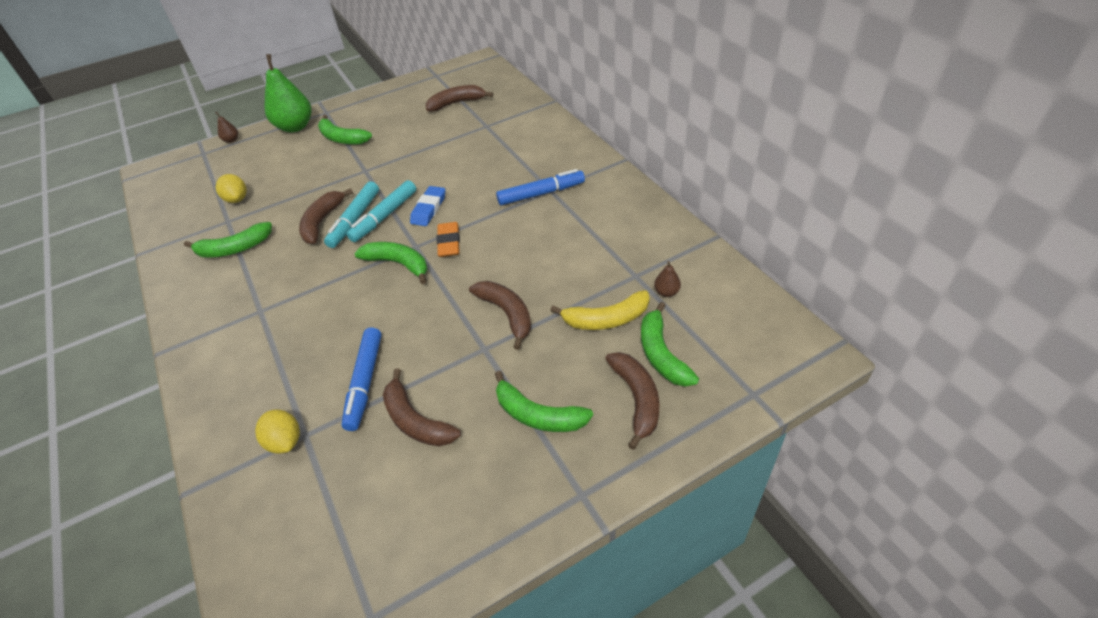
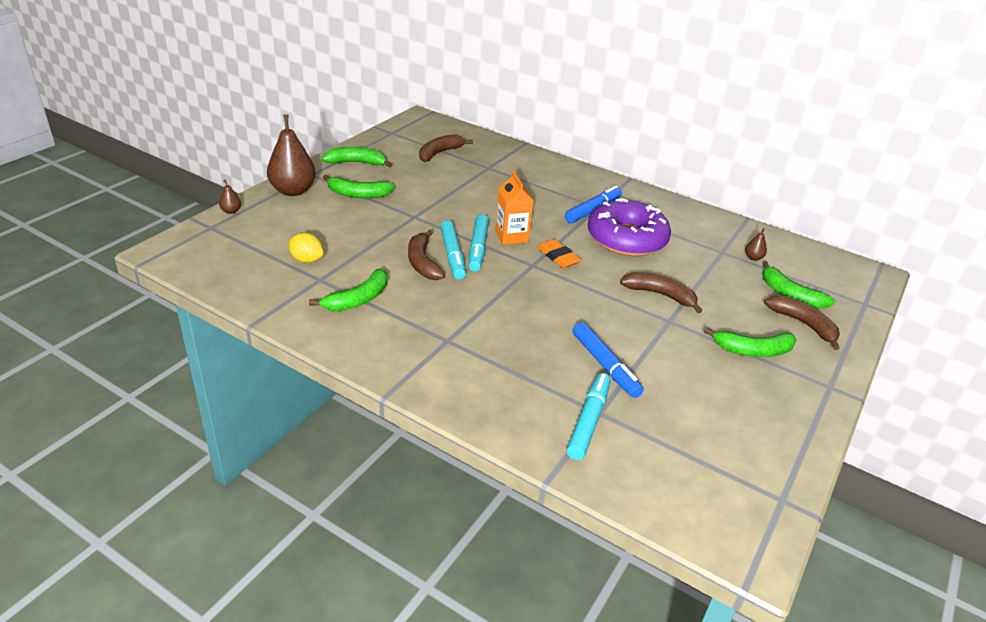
camera: 35 degrees left, 10 degrees down
(285, 441) = (588, 421): yellow lemon -> turquoise marker
(295, 127) = (293, 191): green pear -> brown pear
(398, 264) = (533, 280): green banana -> green banana (356, 163)
(416, 421) = (674, 378): brown banana -> none
(429, 209) = (511, 236): blue eraser -> orange carton
(541, 236) = (626, 239): none -> purple donut
(606, 319) = (733, 282): yellow banana -> none

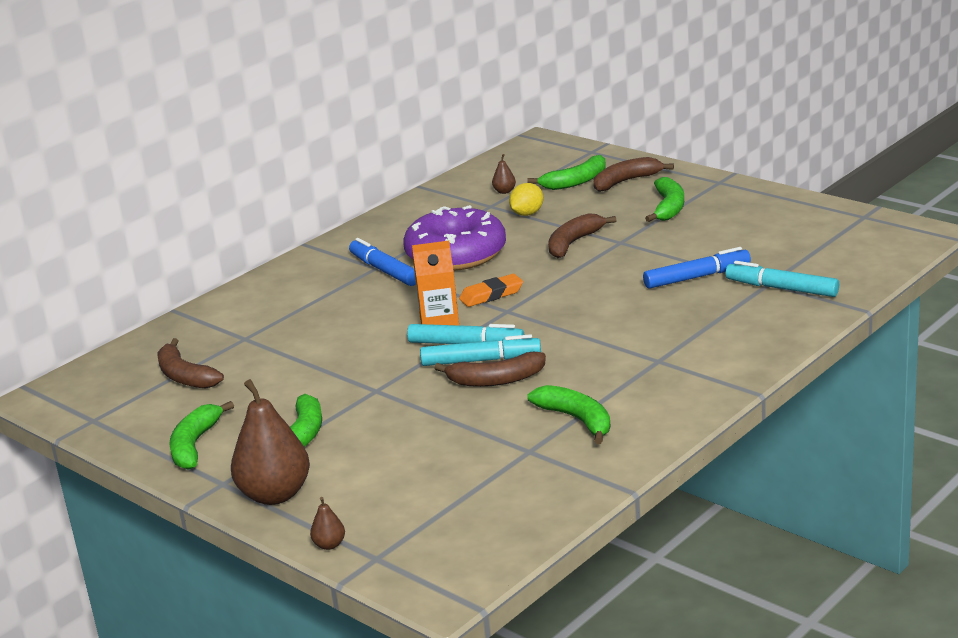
camera: 75 degrees left, 10 degrees down
(306, 260) = (480, 464): yellow lemon -> yellow lemon (527, 214)

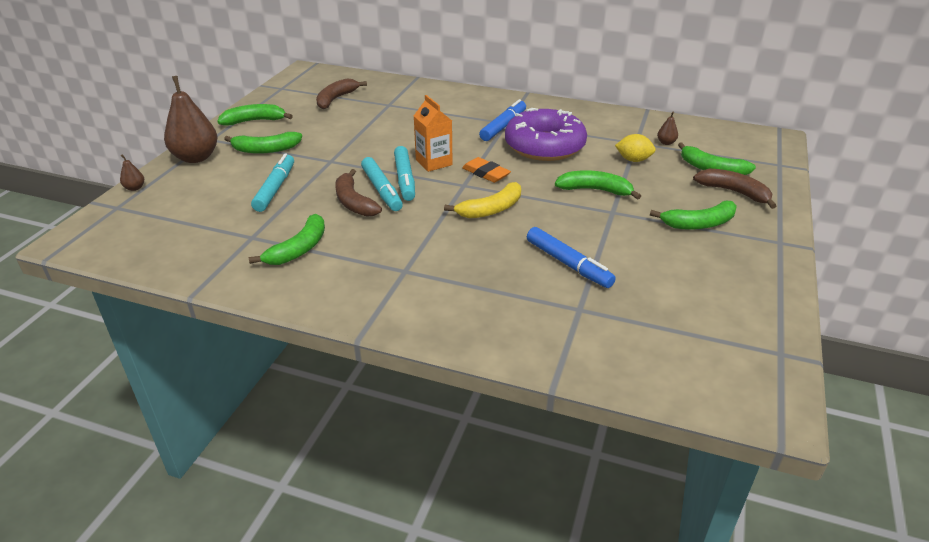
camera: 65 degrees right, 10 degrees up
(571, 301) = (491, 209): none -> yellow banana
(573, 243) = (595, 190): brown banana -> green banana
(781, 288) = (572, 319): turquoise marker -> turquoise marker (275, 188)

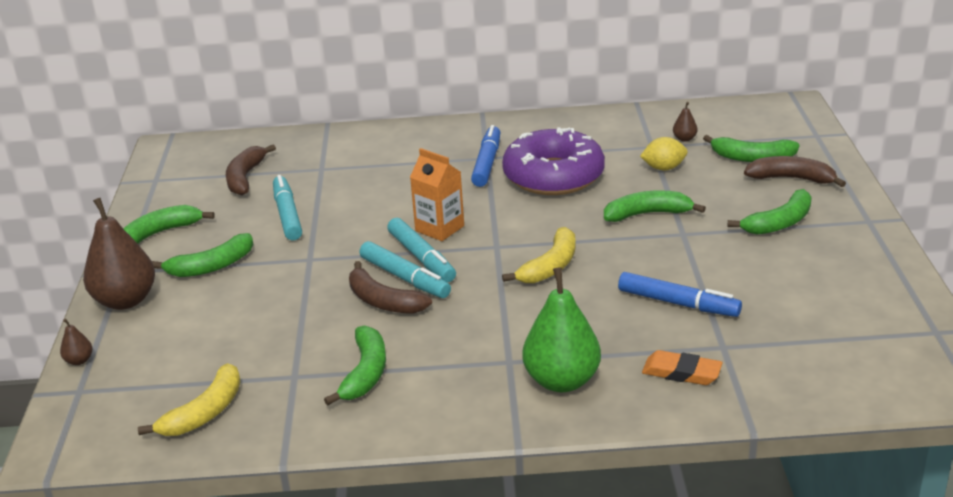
camera: 20 degrees left, 5 degrees down
(175, 244) = (205, 412): none -> yellow banana
(275, 188) = (270, 311): turquoise marker -> turquoise marker (287, 215)
(431, 297) = (562, 381): none -> green pear
(486, 173) = (511, 226): orange eraser -> orange eraser (681, 373)

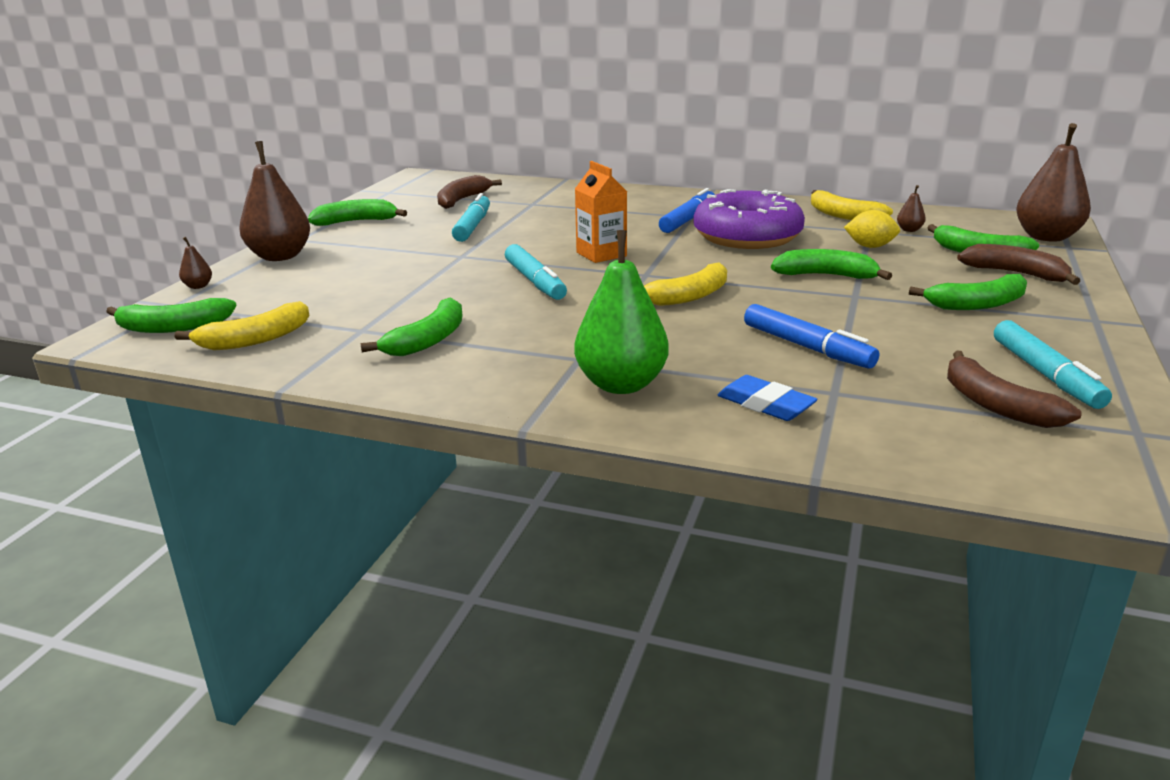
camera: 20 degrees right, 5 degrees down
(211, 266) = (373, 247): green banana -> green banana (173, 327)
(383, 301) = (498, 293): brown banana -> brown banana (996, 405)
(421, 258) = (564, 270): turquoise marker -> turquoise marker (1045, 375)
(620, 129) = (843, 215): none -> yellow banana
(681, 373) = (765, 404): orange eraser -> blue eraser
(795, 126) = (1046, 237): none -> brown pear

